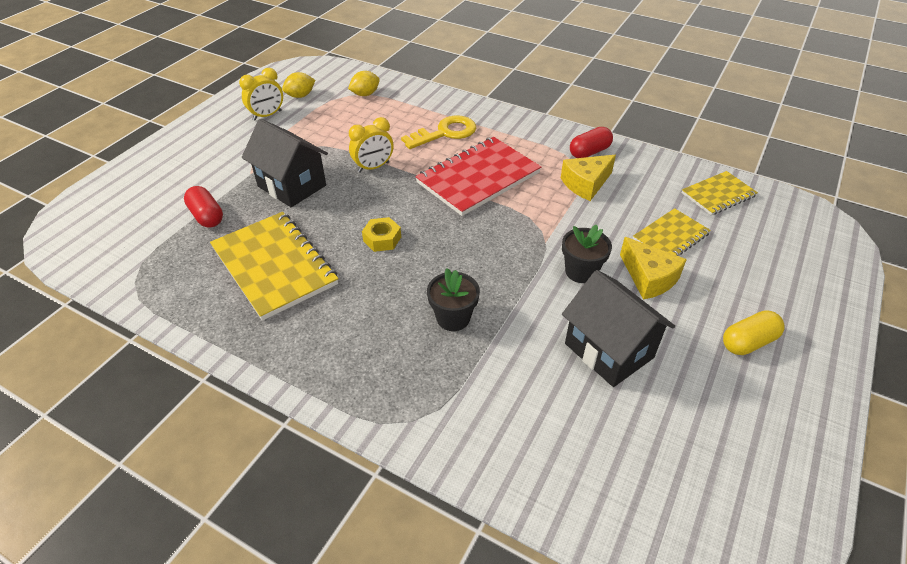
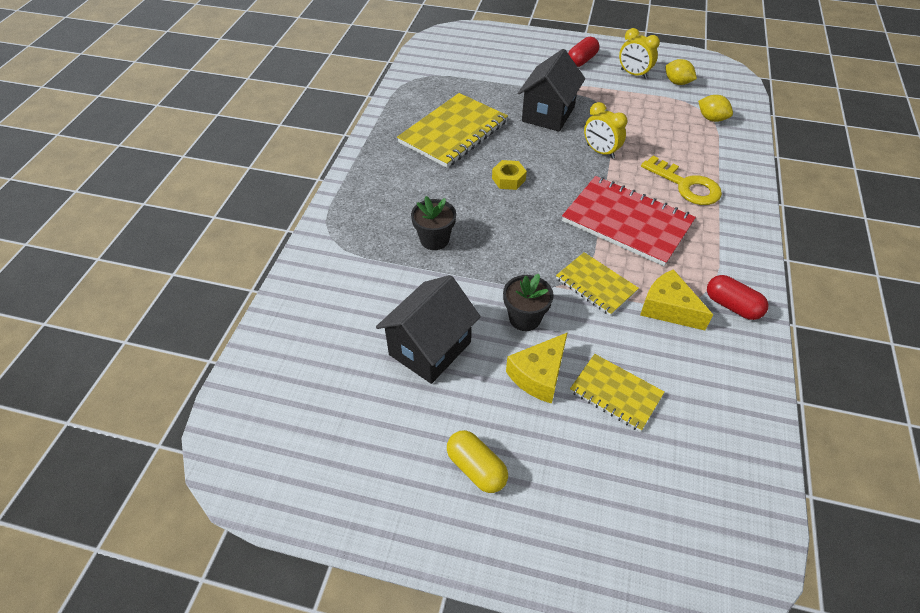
camera: 75 degrees right, 5 degrees up
(207, 216) = (491, 85): red capsule -> red capsule (582, 60)
(718, 195) = (726, 444): yellow notebook -> yellow notebook (595, 285)

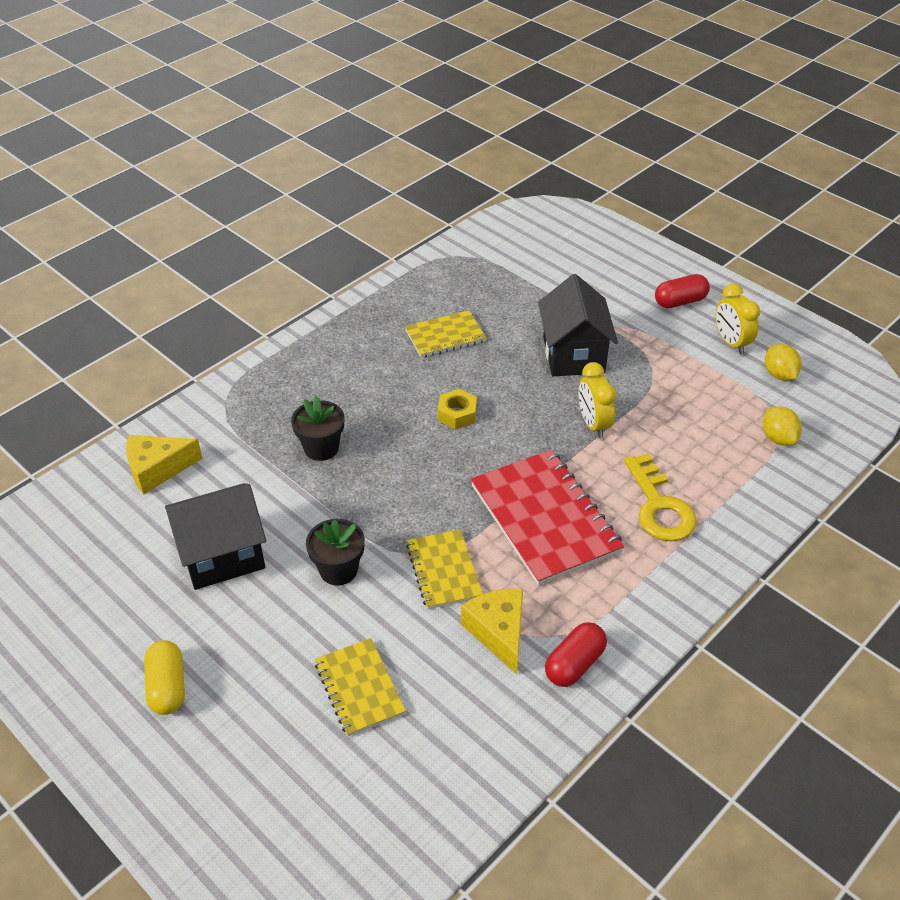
camera: 30 degrees right, 5 degrees down
(453, 132) = (445, 336): yellow notebook -> yellow notebook, size x0.57
(539, 375) = (301, 632): yellow cheese -> yellow cheese (157, 469)
(548, 114) = (573, 355): black house -> black house turned 60 degrees counterclockwise
(732, 306) = (574, 664): red capsule -> red capsule turned 60 degrees clockwise

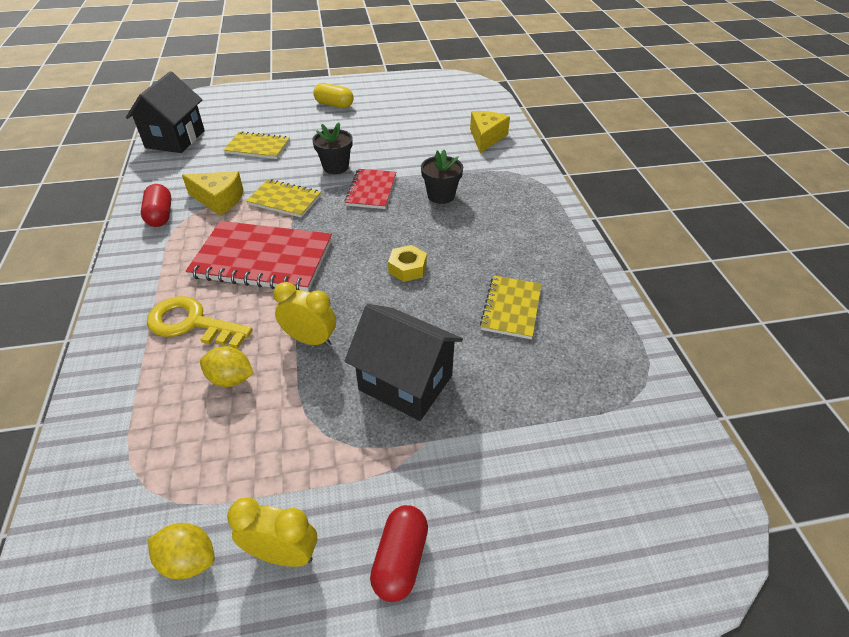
camera: 125 degrees right, 0 degrees up
(222, 556) = (394, 138): black house -> black house (175, 139)
(359, 508) = (371, 190): none -> red notebook
(778, 438) = (133, 469): yellow lemon -> yellow lemon (231, 379)

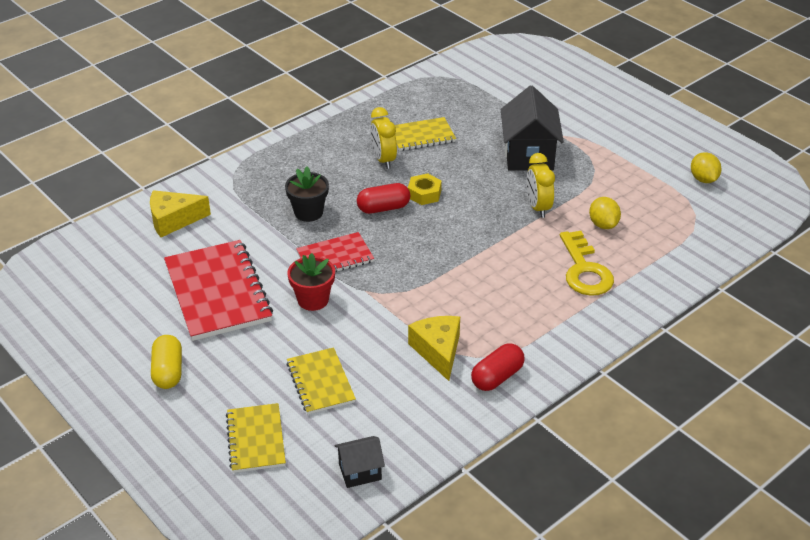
camera: 120 degrees left, 5 degrees down
(175, 139) = (360, 472): black house -> black house, size x0.52
(262, 259) = (487, 273): red notebook -> red notebook (218, 292)
(283, 553) = (665, 153): yellow clock -> yellow clock (383, 160)
(284, 200) = (398, 305): yellow notebook -> yellow notebook (255, 439)
(335, 167) = (313, 300): black flower pot -> red flower pot
(400, 559) = (626, 120): red capsule -> red capsule (383, 208)

